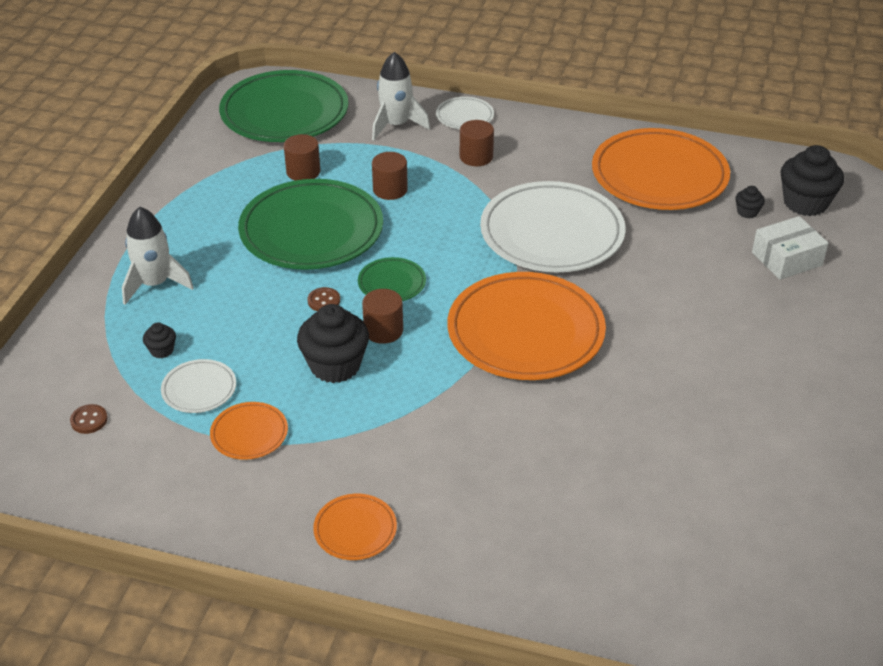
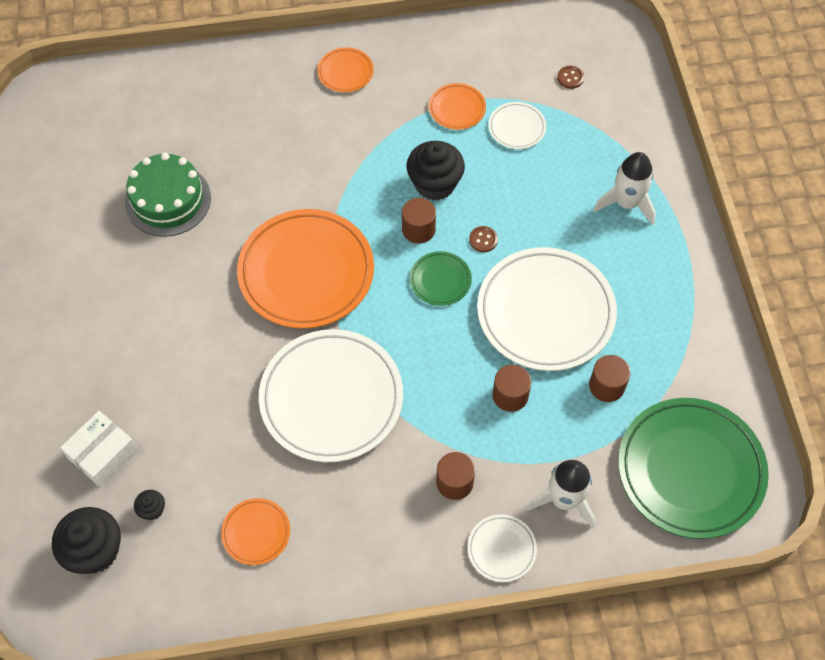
camera: 155 degrees right, 20 degrees up
(162, 350) = (569, 147): black cupcake -> none
(311, 230) = (545, 312): green plate -> white plate
(657, 453) = (168, 200): none -> green cake
(659, 175) = (256, 532): orange plate -> orange plate, size x0.45

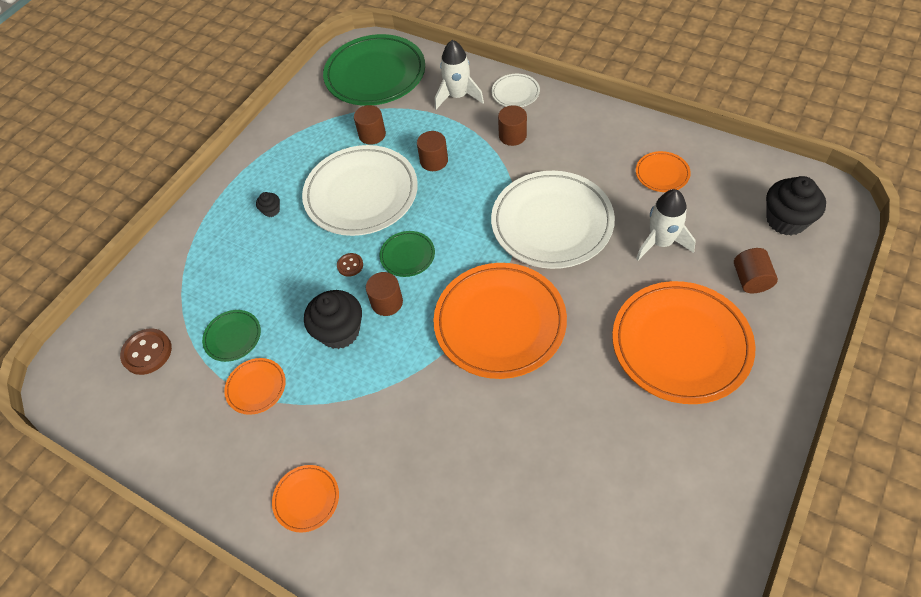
camera: 135 degrees left, 5 degrees down
(102, 454) = (750, 279): white box -> brown cylinder
(137, 348) = (680, 344): none -> orange plate
(152, 510) = (729, 223): black cupcake -> black cupcake (271, 210)
(168, 200) = (573, 471): green cake -> none
(517, 127) = (233, 337): white plate -> green plate
(570, 78) = (147, 352): brown button -> brown button, size x1.76
(626, 203) = (231, 230): white rocket -> white rocket (661, 242)

